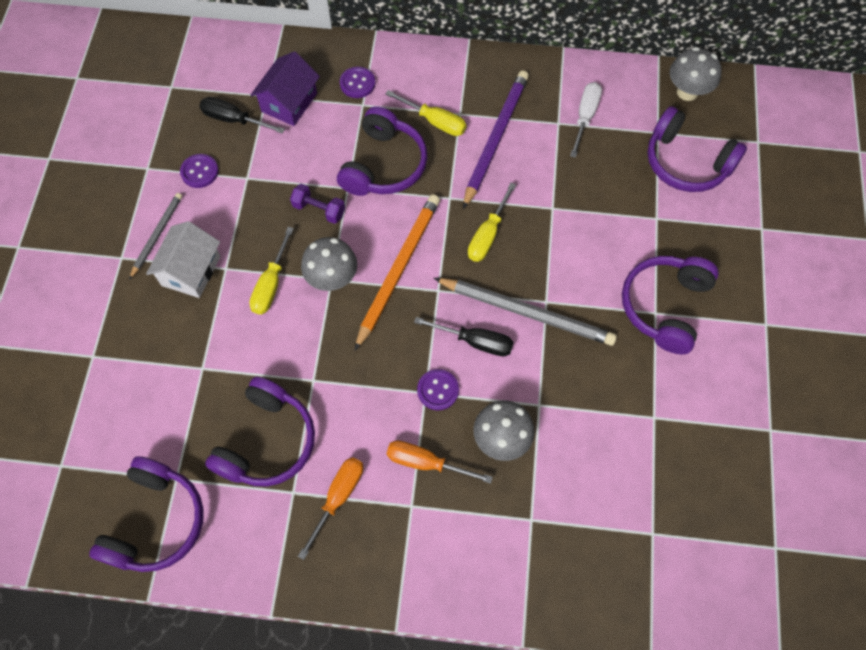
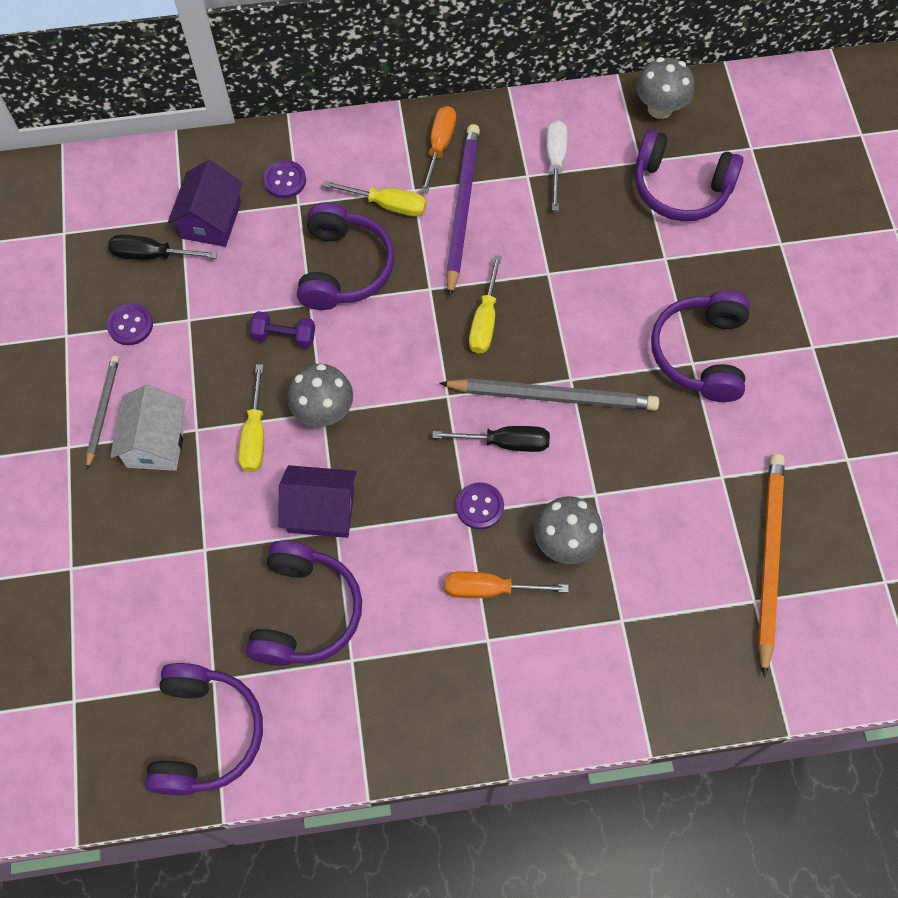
camera: 15 degrees left, 0 degrees up
(305, 360) = (321, 511): none -> purple house
(338, 498) = (404, 653): orange screwdriver -> orange screwdriver (439, 147)
(398, 269) = (396, 383): orange pencil -> orange pencil (768, 558)

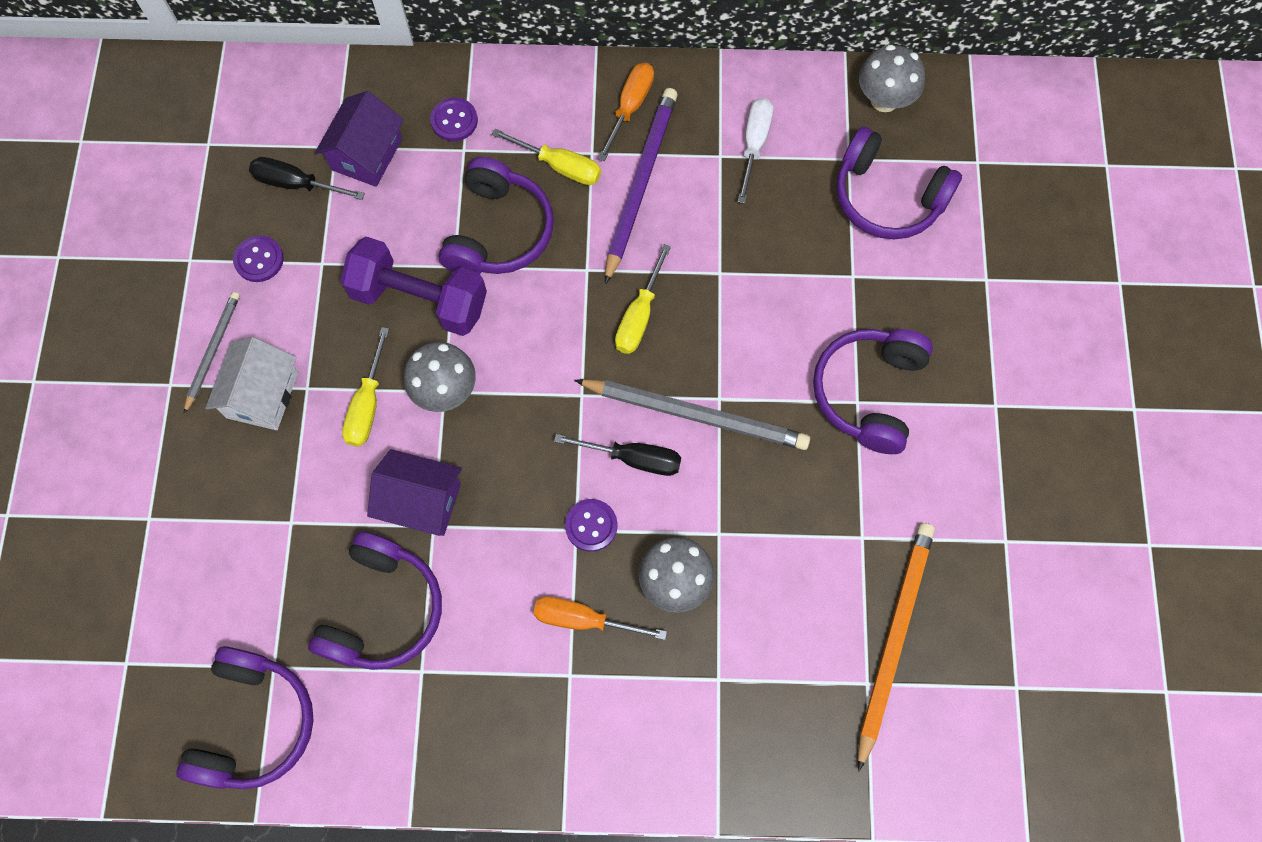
camera: 10 degrees right, 5 degrees up
(284, 336) = (420, 299): purple dumbbell -> purple dumbbell, size x1.99

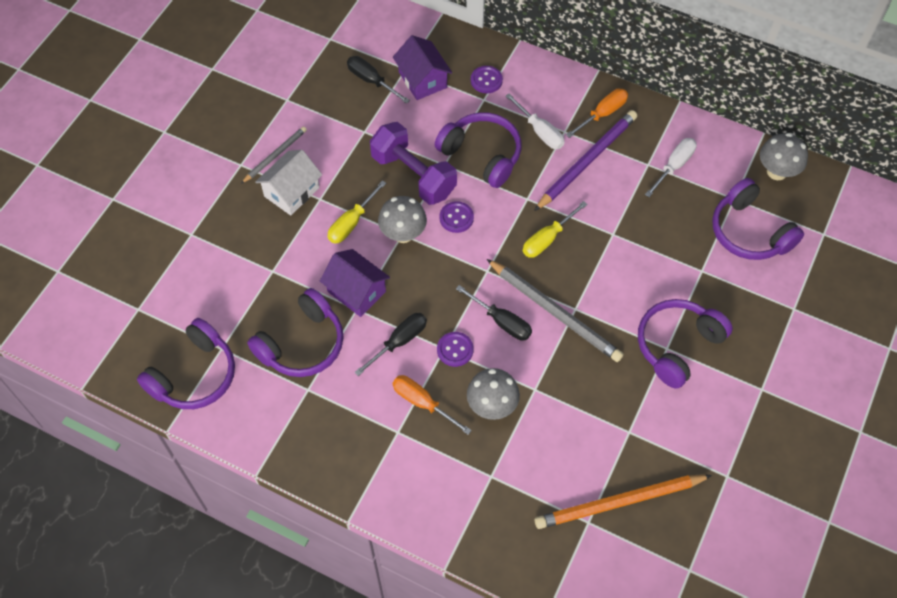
camera: 25 degrees right, 10 degrees down
(259, 260) = (328, 115): purple button -> purple button (456, 218)
(367, 154) = (422, 80): purple house -> purple house turned 75 degrees counterclockwise
(498, 231) = (482, 155): purple headphones -> purple headphones turned 90 degrees counterclockwise
(512, 548) = (399, 342): none -> black screwdriver
(559, 166) = (540, 131): yellow screwdriver -> white screwdriver
(893, 639) = (619, 502): orange pencil -> orange pencil turned 150 degrees counterclockwise

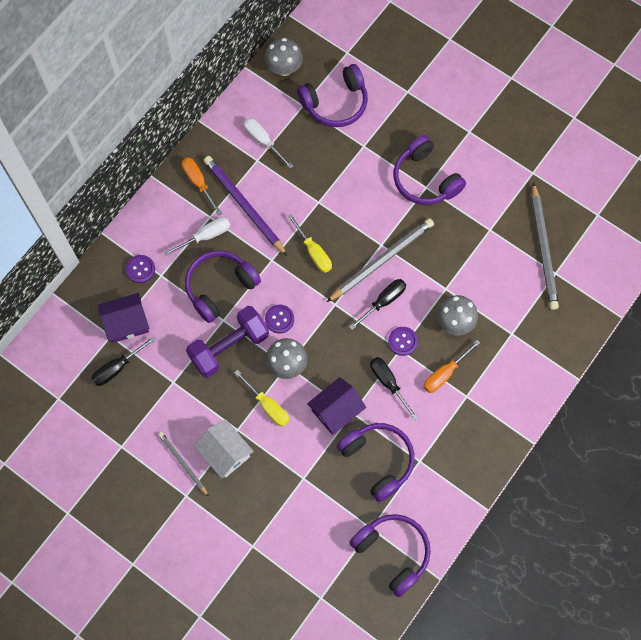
camera: 80 degrees left, 10 degrees up
(619, 502) = (543, 249): orange pencil -> grey pencil

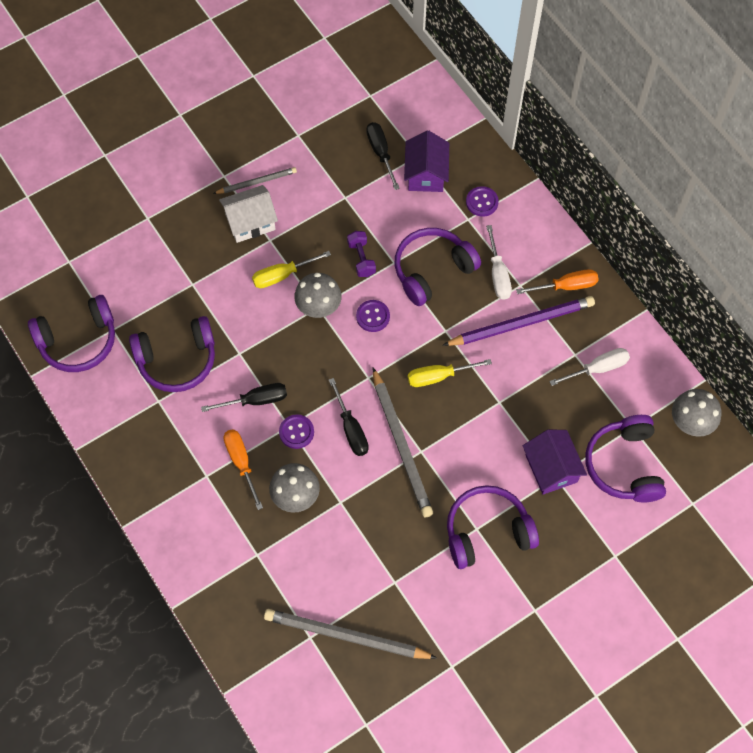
camera: 110 degrees right, 5 degrees down
(220, 287) = (432, 270): purple headphones -> purple headphones turned 105 degrees counterclockwise
(229, 347) = (361, 259): purple dumbbell -> purple dumbbell, size x0.50
(336, 410) = (248, 338): purple house -> purple house (551, 468)

